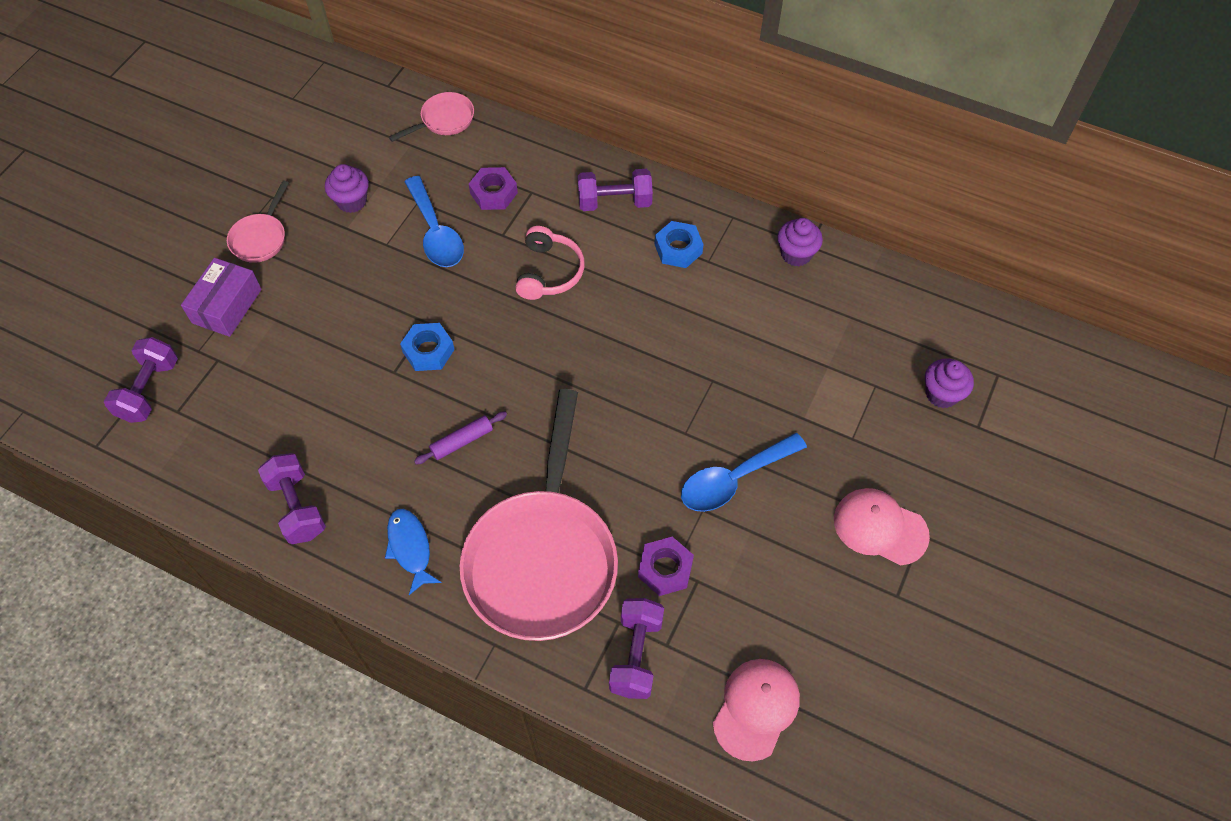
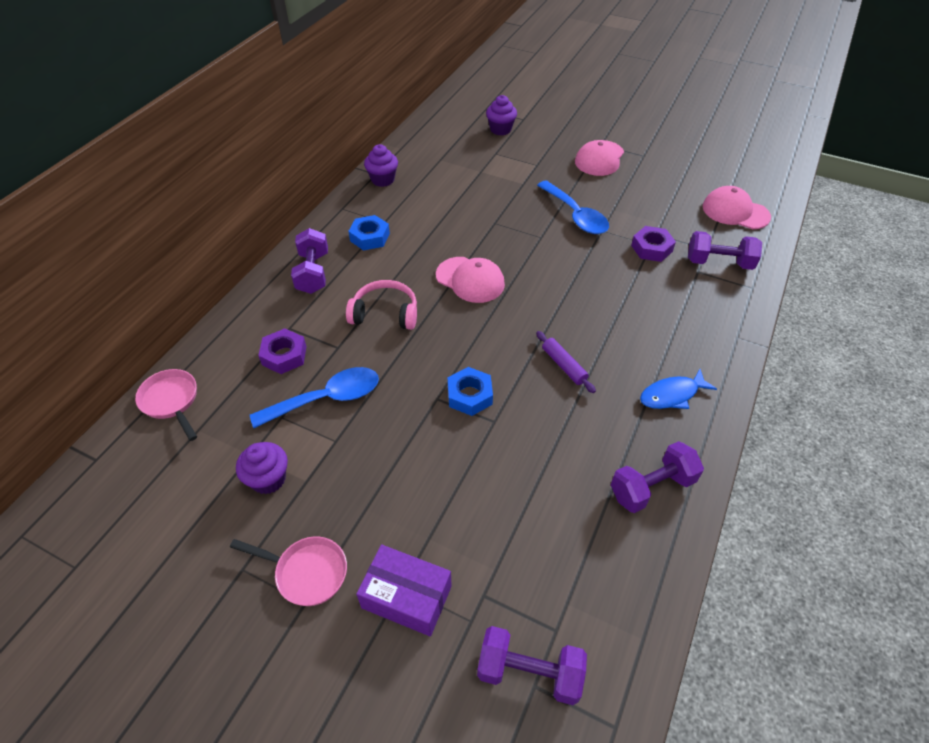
camera: 90 degrees left, 10 degrees down
(543, 558) = (660, 311): pink pan -> none
(602, 352) = (470, 280): none -> pink cap

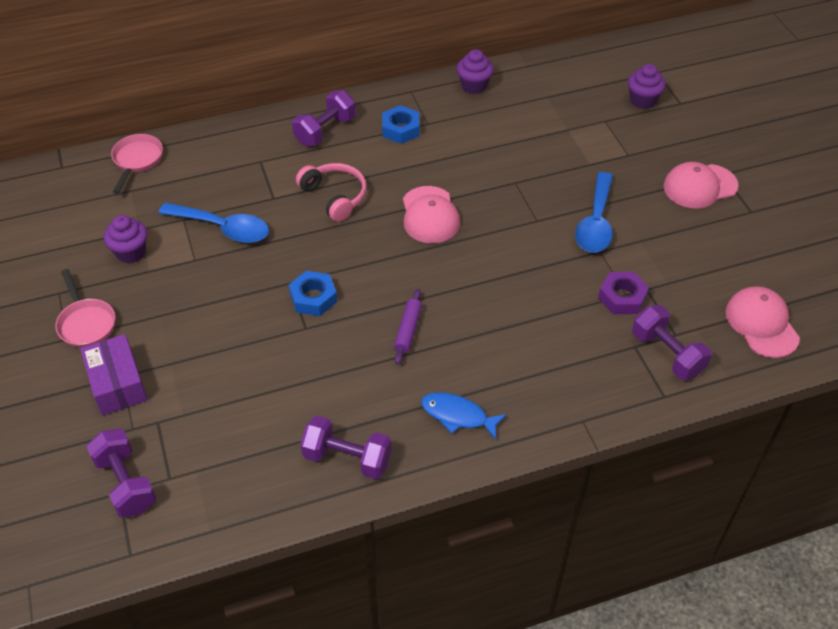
camera: 45 degrees right, 0 degrees up
(284, 355) = (234, 179): purple nut -> none

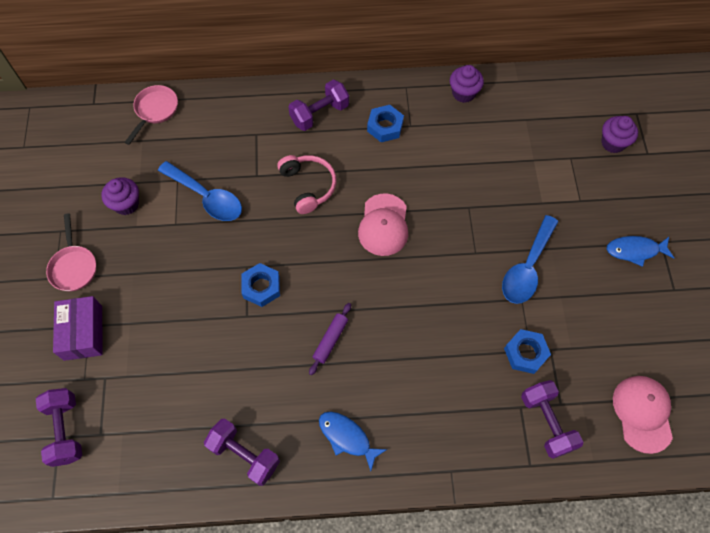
camera: 15 degrees right, 15 degrees up
(622, 297) = (525, 353): purple nut -> blue nut
(700, 186) = (635, 250): pink cap -> blue fish

